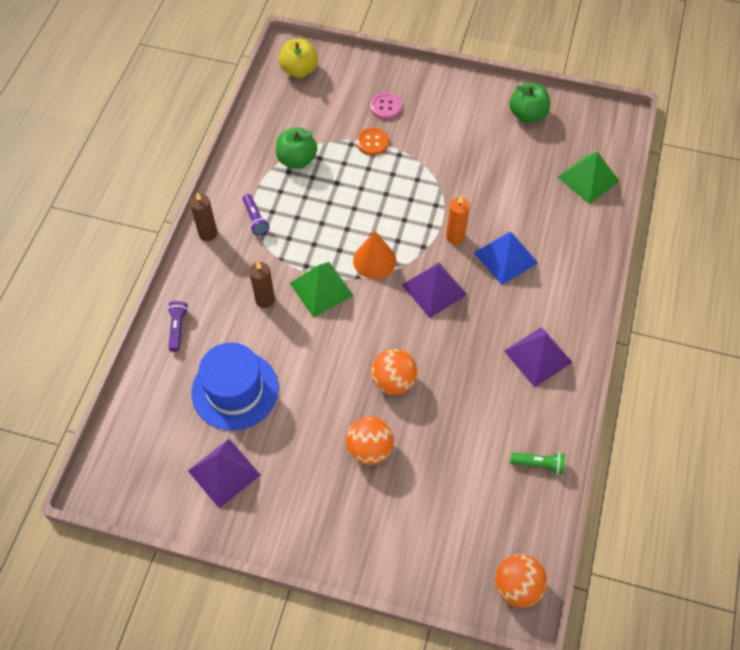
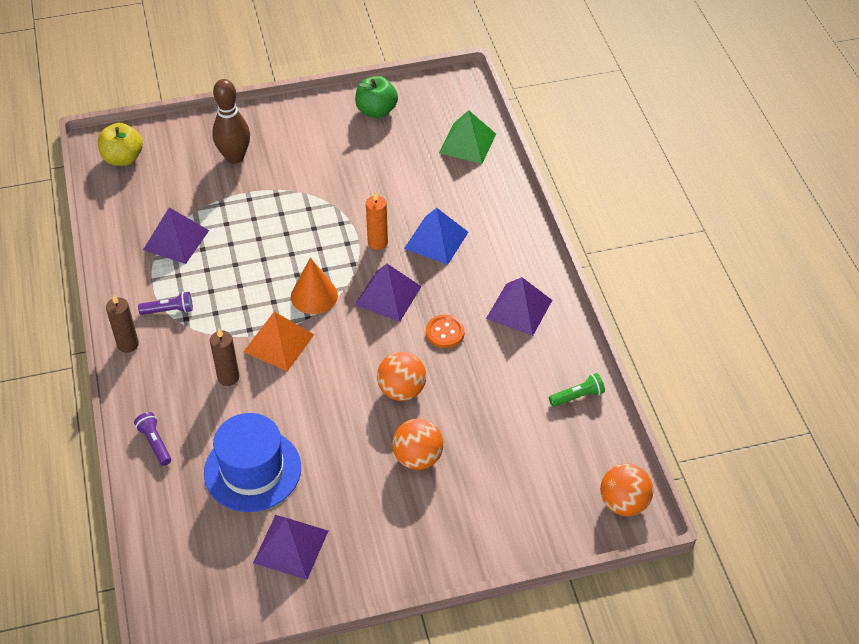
camera: 30 degrees left, 10 degrees down
(255, 219) = (169, 310): purple flashlight -> purple flashlight turned 45 degrees counterclockwise
(297, 160) = (176, 240): green apple -> purple pyramid
(321, 289) = (278, 343): green pyramid -> orange pyramid
(372, 142) = (242, 194): orange button -> orange button (445, 332)
(385, 107) = (234, 157): pink button -> brown bowling pin

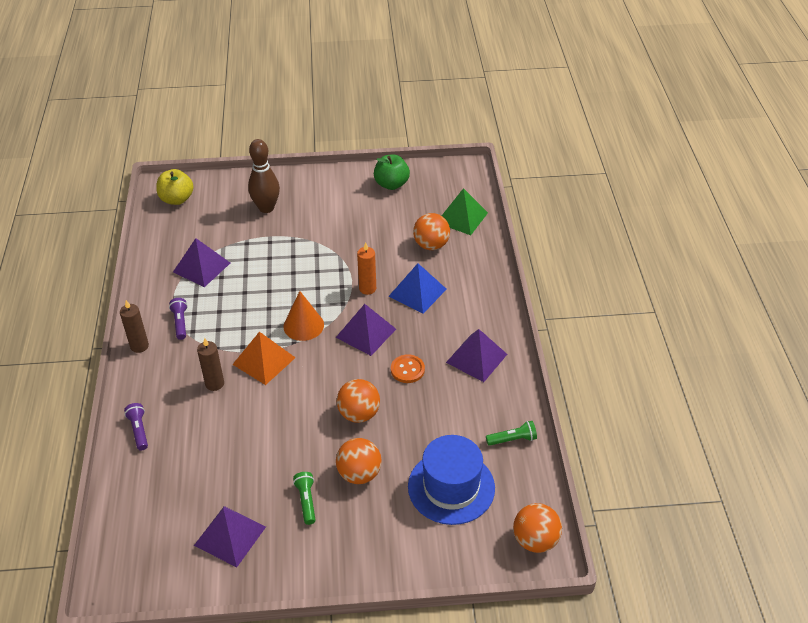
camera: 10 degrees right, 5 degrees down
(169, 310) = (180, 323): purple flashlight -> purple flashlight turned 105 degrees counterclockwise
(252, 470) = (214, 465): blue hat -> blue hat (451, 487)
(366, 496) = (306, 501): none -> green flashlight
(439, 181) = (431, 245): none -> orange ball

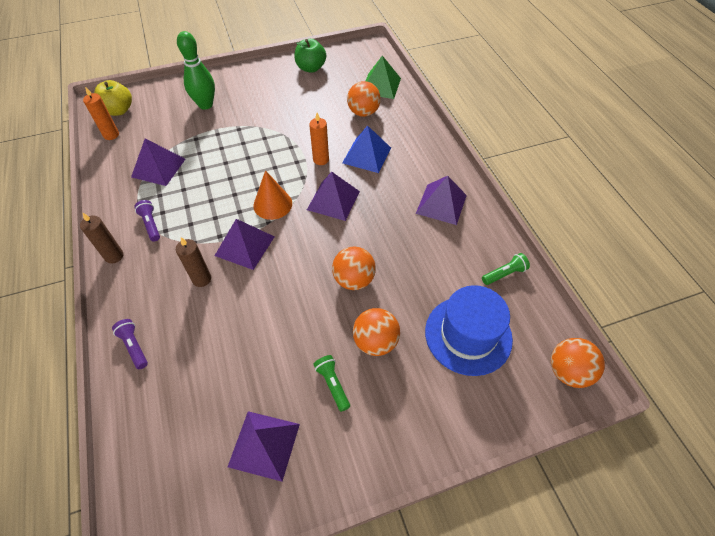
camera: 15 degrees left, 10 degrees up
(163, 224) = (111, 135): none -> orange candle
(264, 361) = (245, 246): orange pyramid -> purple pyramid
(266, 208) = (205, 105): brown bowling pin -> green bowling pin
(407, 370) = (384, 227): orange button -> none

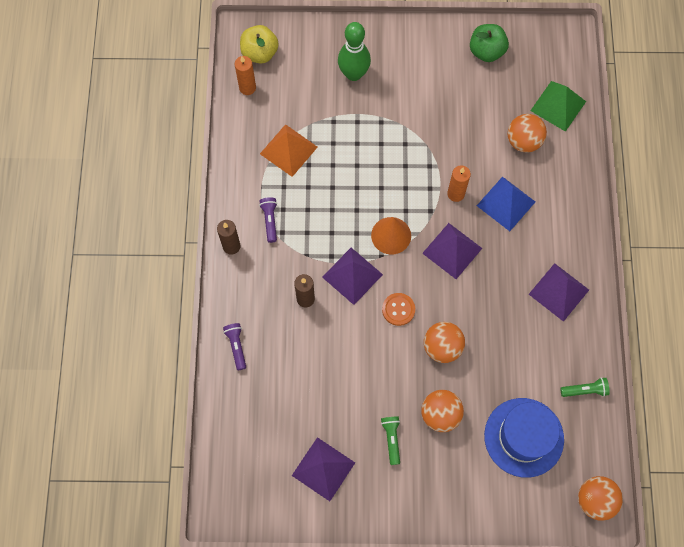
camera: 20 degrees right, 15 degrees up
(158, 167) = (288, 150): purple pyramid -> orange pyramid
(299, 260) = (398, 309): none -> orange button

